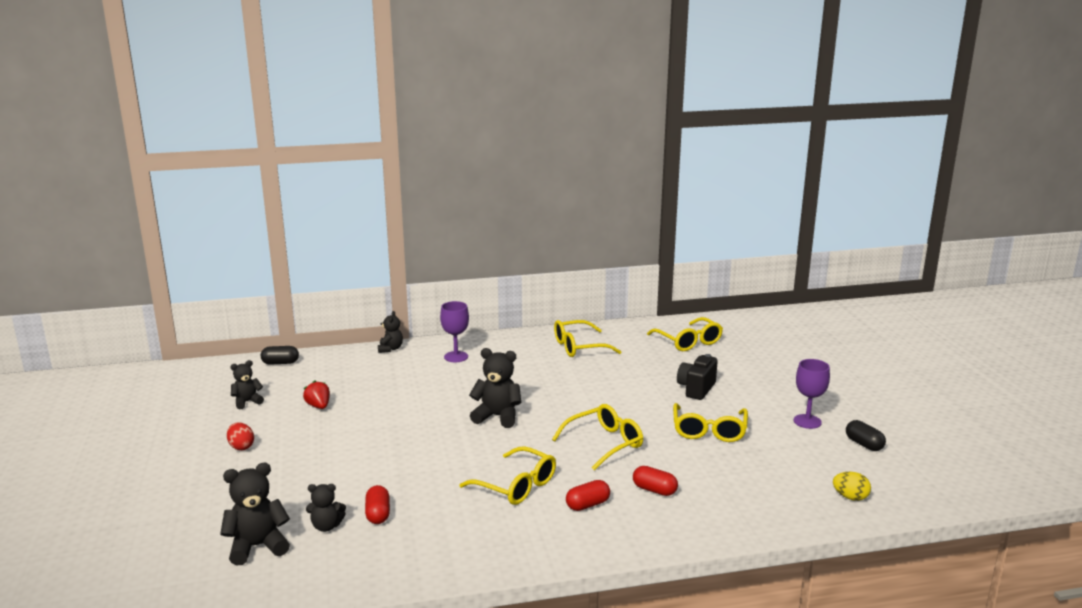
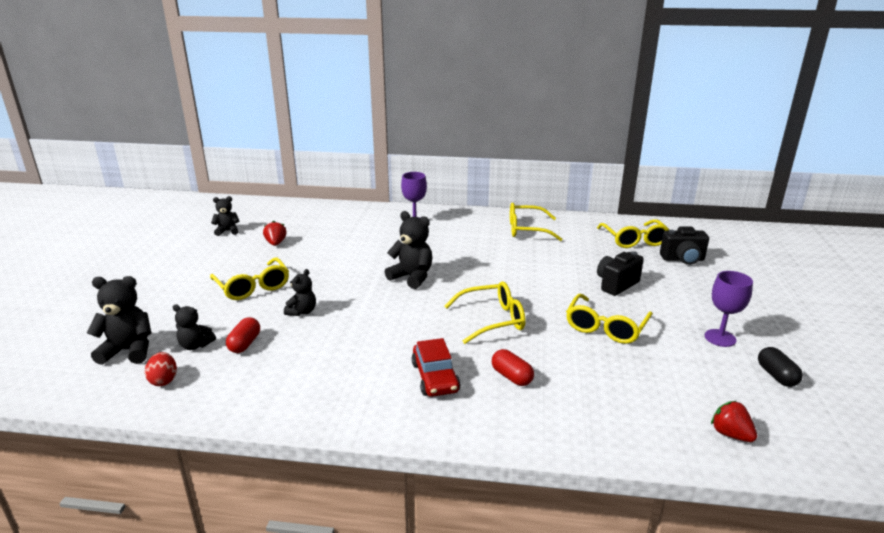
camera: 20 degrees right, 5 degrees up
(241, 447) = (192, 265): red egg -> red egg (164, 380)
(280, 363) = (276, 206): black capsule -> none
(390, 349) = (367, 208): black teddy bear -> black teddy bear (302, 312)
(516, 486) = (382, 343): yellow glasses -> yellow glasses (253, 287)
(587, 505) = (435, 377): red capsule -> red car
(742, 354) = (683, 259): none -> black camera
(850, 497) = (730, 434): yellow egg -> red strawberry

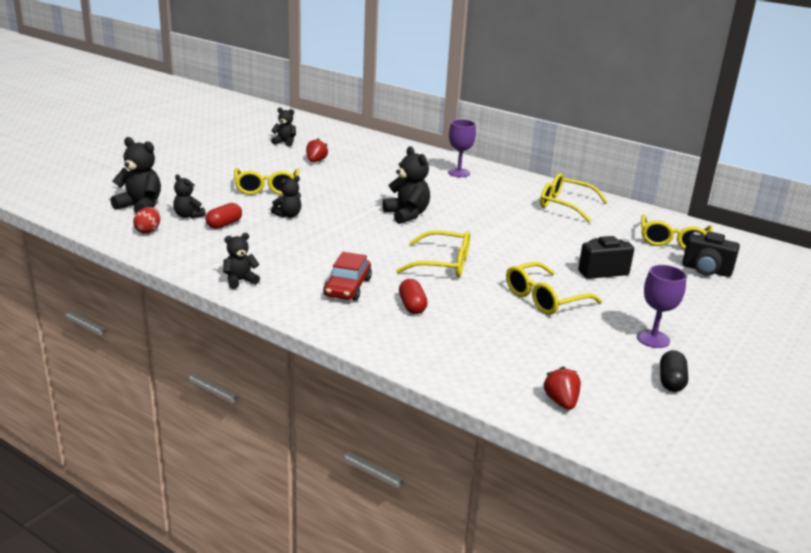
camera: 25 degrees right, 0 degrees up
(322, 409) = (240, 281): none -> black teddy bear

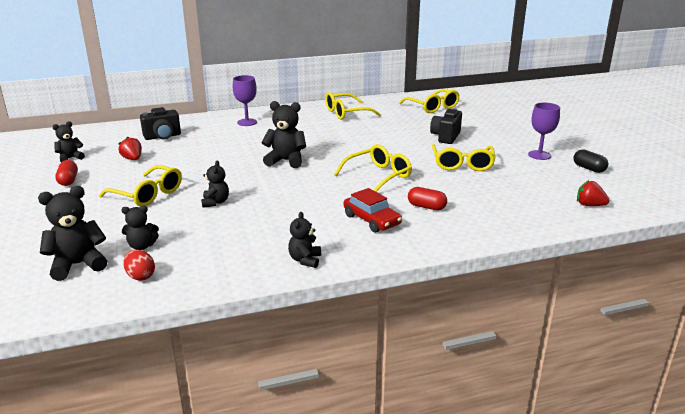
camera: 50 degrees left, 0 degrees up
(224, 224) = (188, 235): red capsule -> red capsule (68, 181)
(706, 270) = (476, 113): black camera -> black camera (162, 137)

